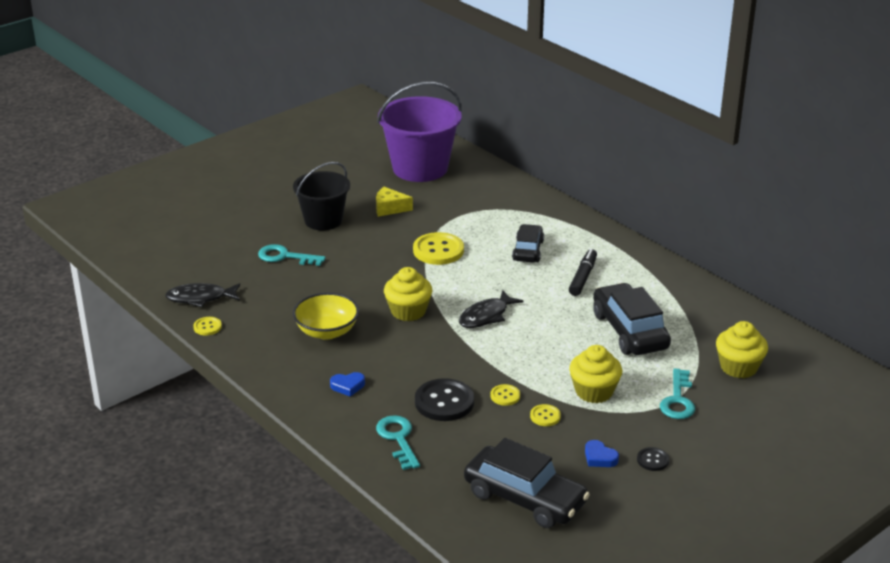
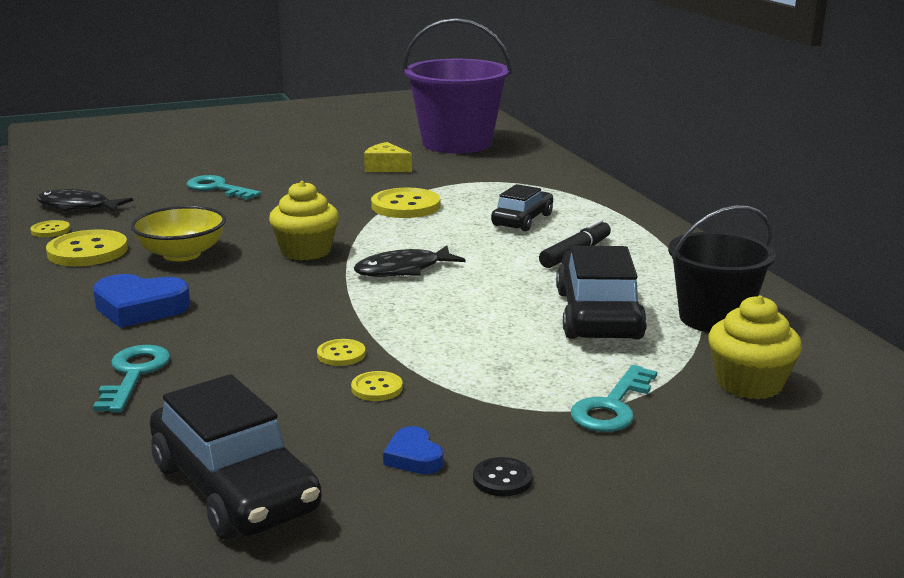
camera: 20 degrees right, 10 degrees down
(258, 342) = (88, 251): none -> yellow button
(323, 220) = (298, 167): black bucket -> black bucket (714, 318)
(348, 386) = (140, 308): blue heart -> blue heart, size x1.84
(444, 402) = (247, 346): black button -> none
(594, 391) = (481, 372): yellow cupcake -> none

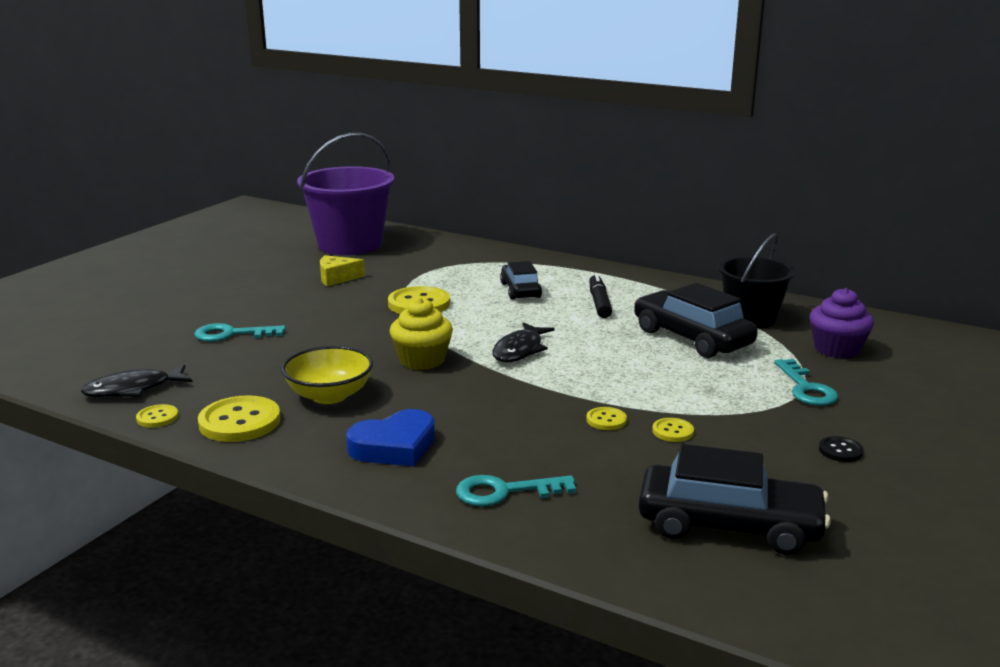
camera: 40 degrees left, 0 degrees up
(134, 374) = (504, 492): turquoise key -> turquoise key turned 60 degrees counterclockwise
(413, 457) = (777, 460): blue heart -> none
(749, 384) = (837, 349): yellow cupcake -> purple cupcake

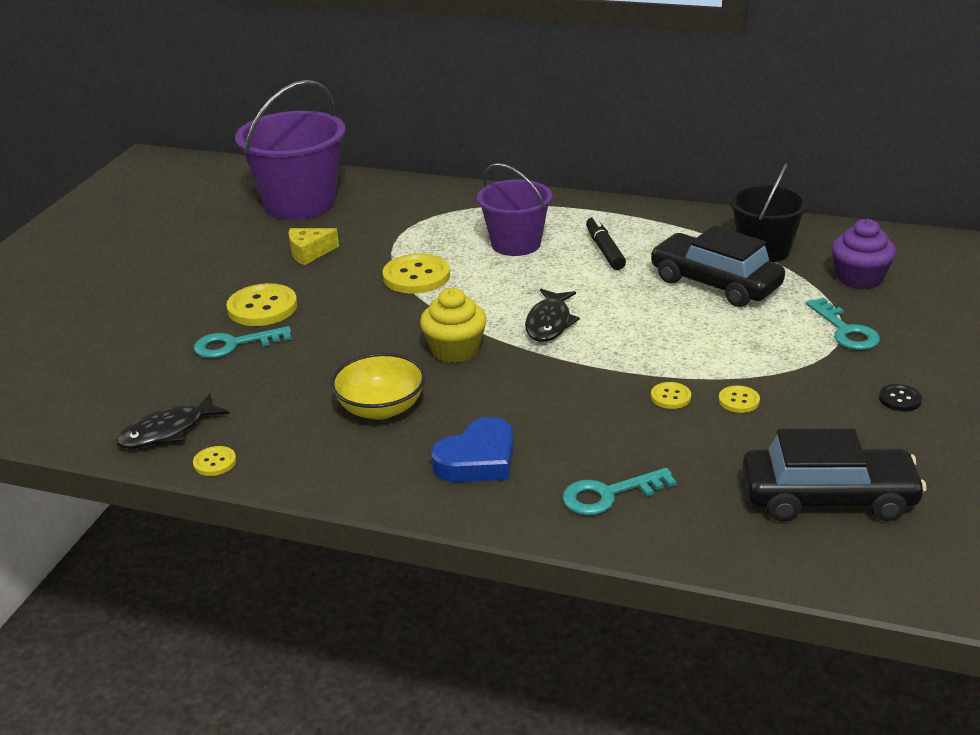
camera: 10 degrees left, 10 degrees up
(240, 422) = (305, 454): yellow button -> yellow button (262, 307)
(520, 290) = (516, 244): black car -> purple bucket

